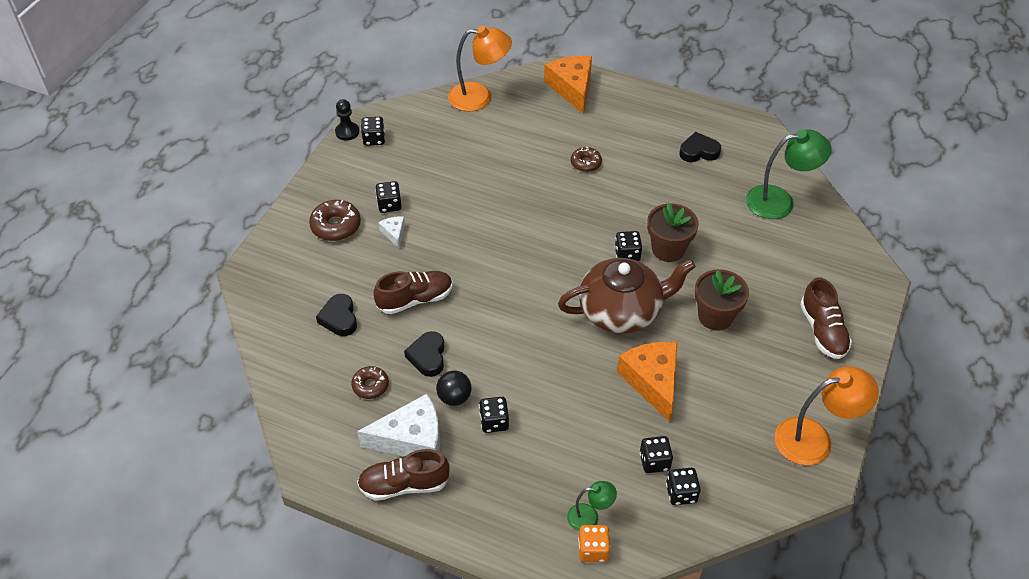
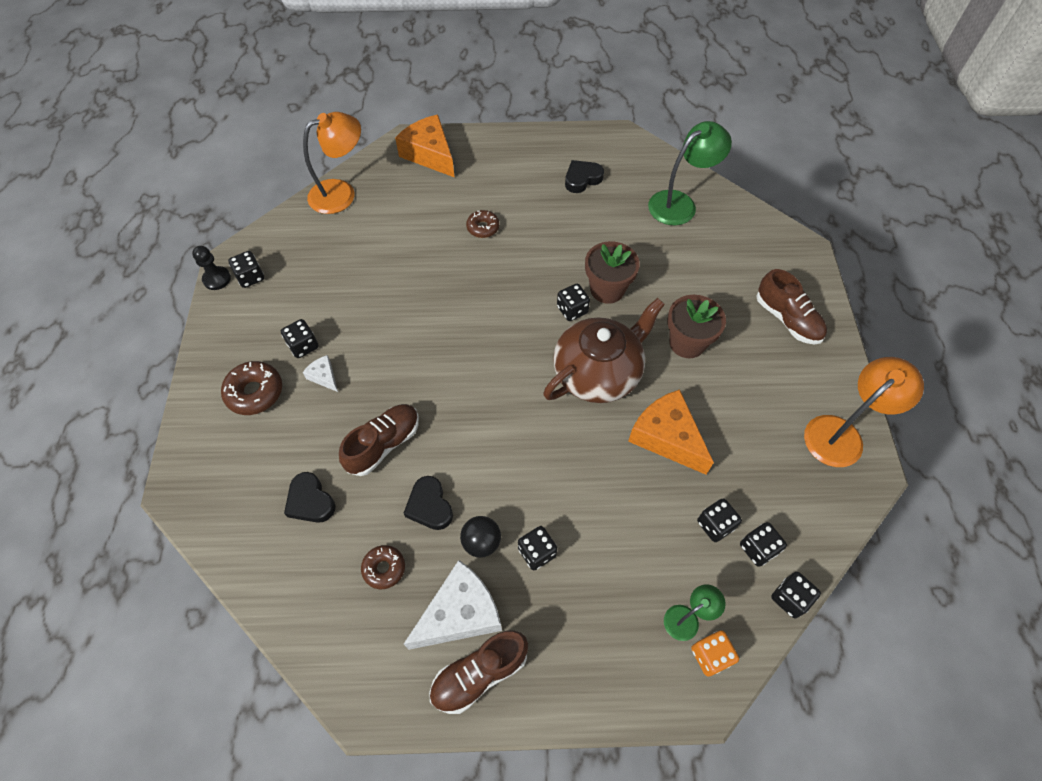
camera: 25 degrees left, 10 degrees up
(686, 539) = (790, 598): none -> black dice

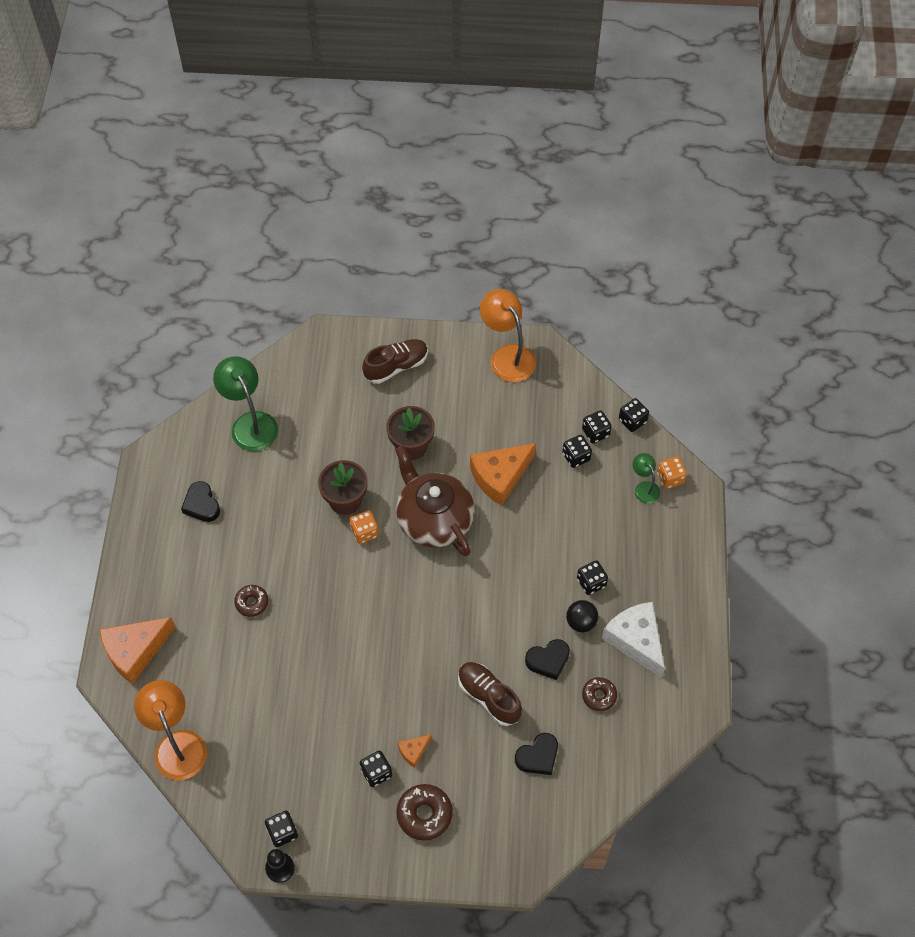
camera: 85 degrees left, 0 degrees up
(324, 376) = (413, 751): white cheese -> orange cheese
(479, 674) = (679, 629): brown shoe -> none
(572, 310) = (364, 532): black dice -> orange dice

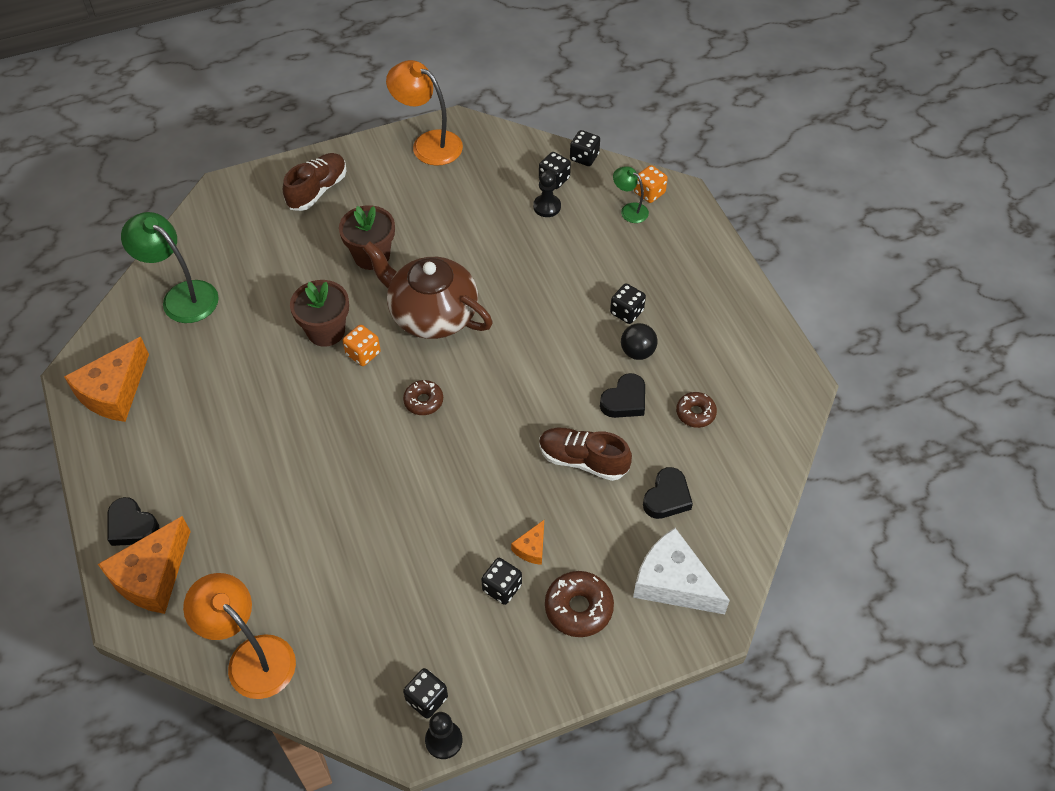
camera: 25 degrees left, 5 degrees down
(201, 504) = (163, 394): black heart -> black heart (132, 526)
(252, 603) = (270, 470): brown donut -> brown donut (423, 401)
(500, 477) = (480, 251): orange cheese -> orange cheese (114, 391)
(576, 457) = (547, 207): black dice -> black pawn
(636, 640) = (702, 347): white cheese -> white cheese (673, 582)

